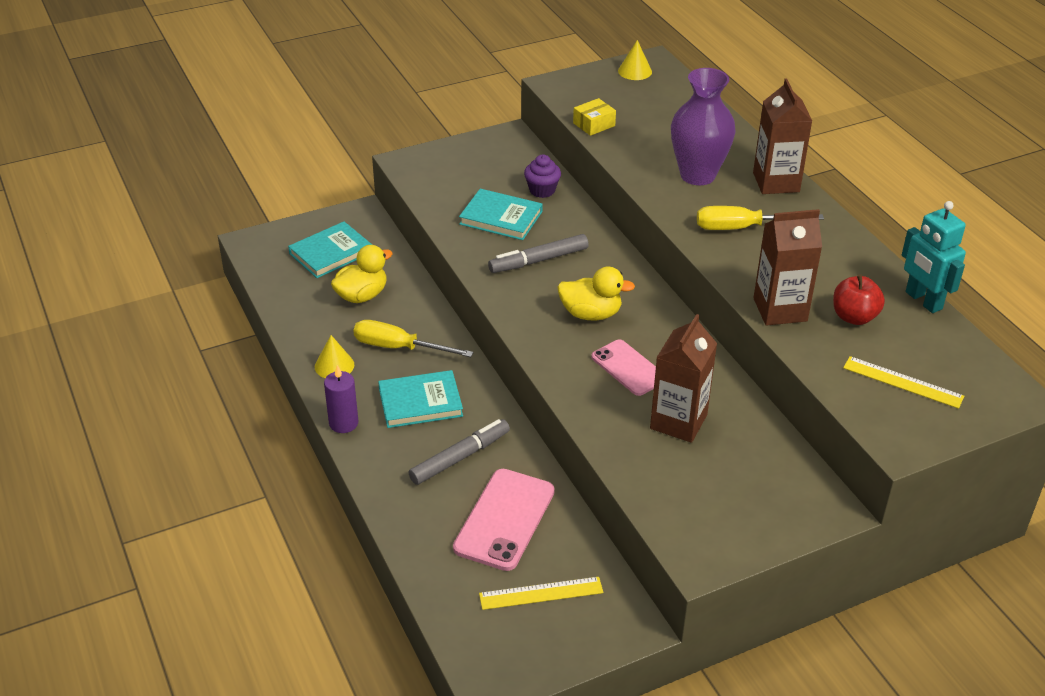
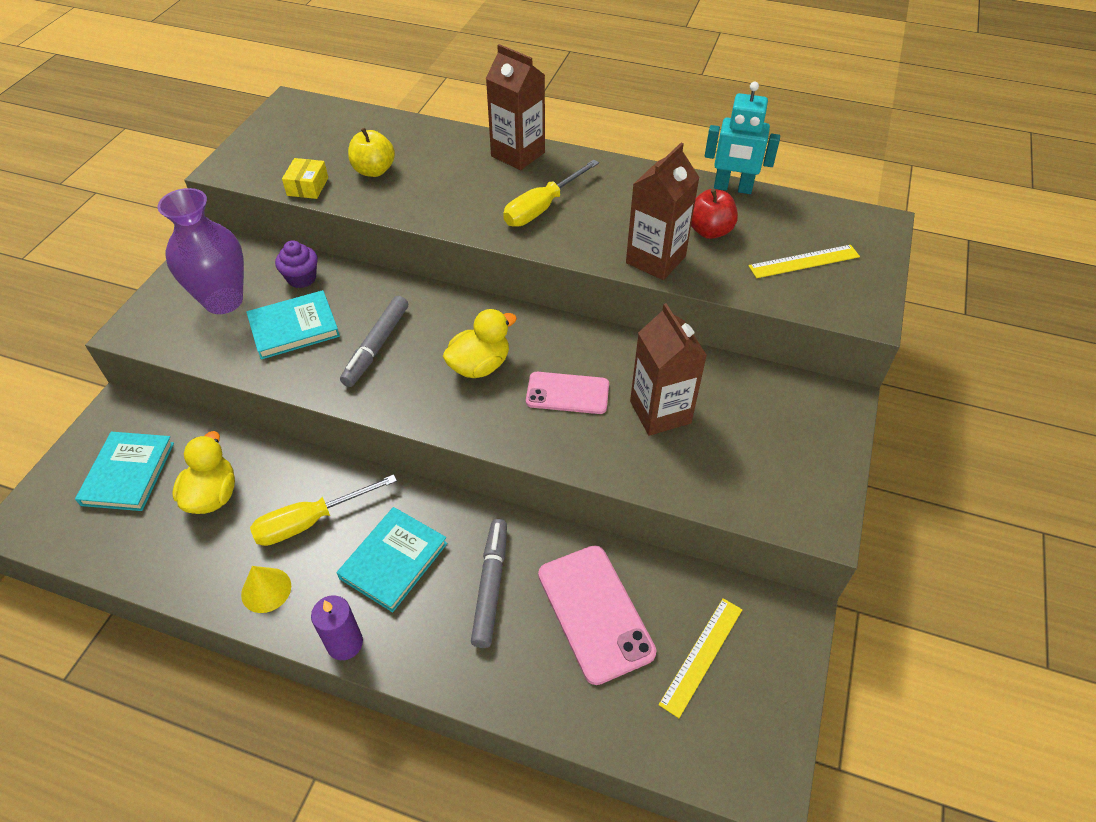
camera: 45 degrees left, 10 degrees up
(635, 71) = (285, 120): yellow cone -> none
(652, 137) = (374, 170): none -> yellow apple
(697, 175) = (451, 183): purple vase -> purple vase (223, 301)

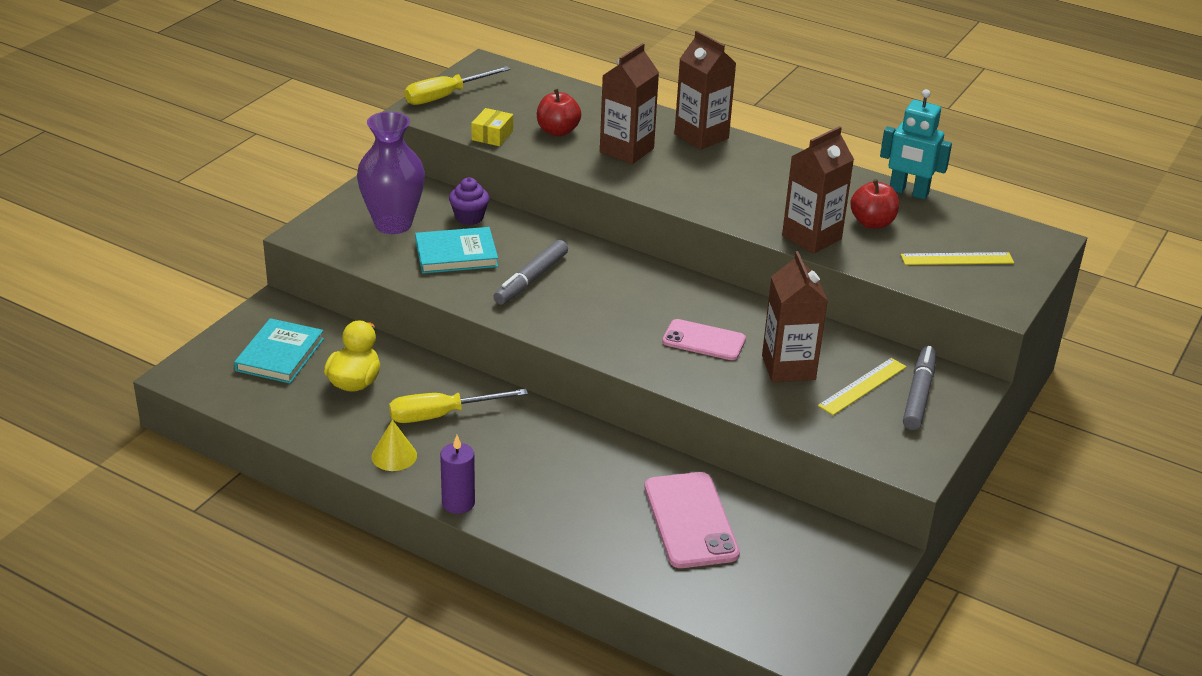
camera: 10 degrees right, 15 degrees down
(374, 170) = (557, 131): yellow apple -> red apple
(393, 560) = (513, 455): turquoise book -> none
(447, 183) = (626, 150): none -> brown carton
(480, 366) = (625, 308): yellow duck -> none
(491, 586) = (598, 486): grey marker -> grey marker (918, 394)
(542, 208) = (713, 182): yellow screwdriver -> yellow screwdriver (445, 96)
(701, 655) = (781, 565): yellow ruler -> yellow ruler (862, 386)

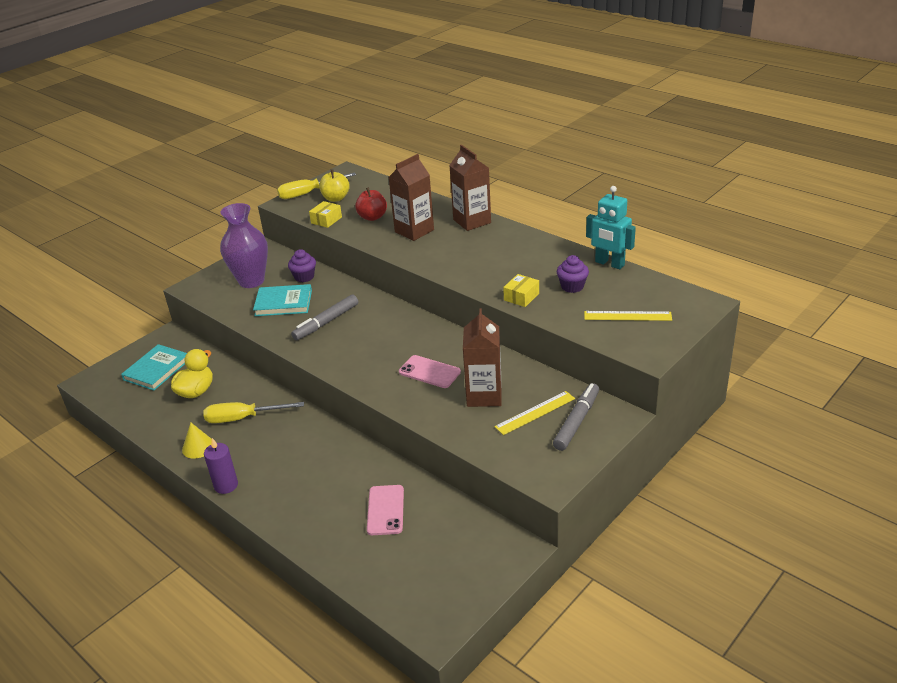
camera: 15 degrees right, 0 degrees up
(490, 104) = (336, 198): none -> yellow apple
(690, 520) = (385, 510): pink phone -> pink phone, size x0.66
(811, 237) = (521, 297): brown carton -> yellow box
(872, 223) = (572, 286): red apple -> purple cupcake

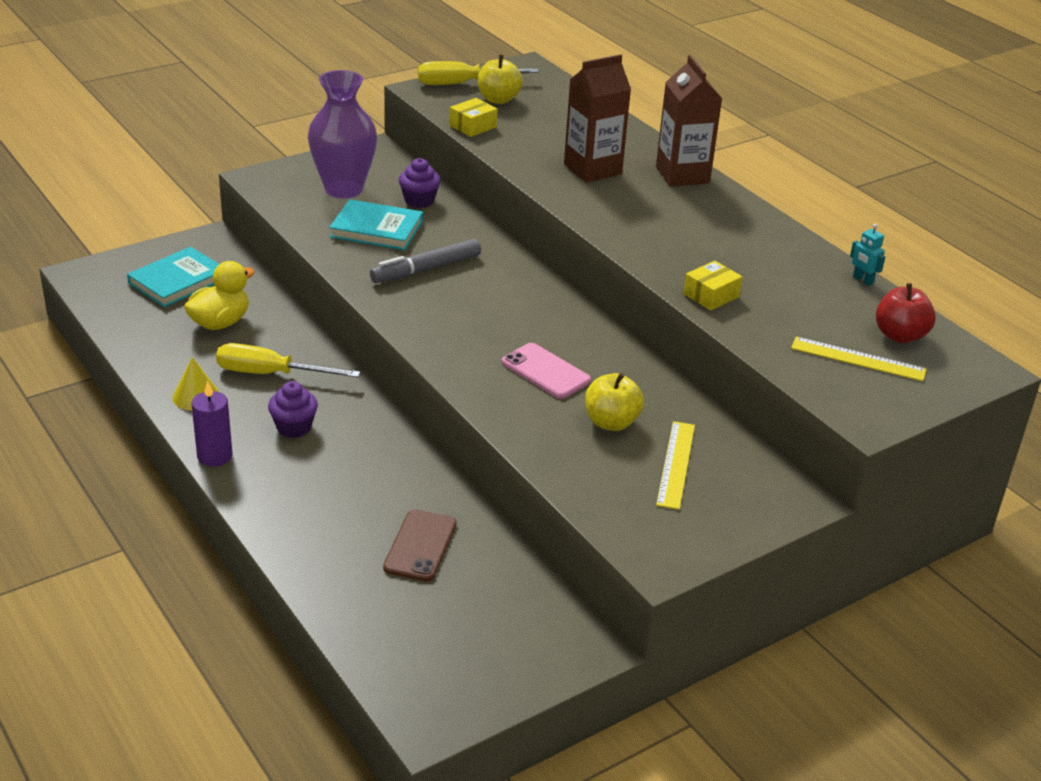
camera: 10 degrees right, 0 degrees up
(372, 217) = (540, 137): red apple -> red apple (900, 335)
(385, 510) = (420, 546): pink phone -> brown phone
(484, 395) = (611, 422): brown carton -> yellow apple
(535, 413) = (676, 464): yellow ruler -> yellow ruler turned 60 degrees counterclockwise
(572, 286) = (792, 299): purple cupcake -> purple cupcake (294, 427)
(576, 421) = (732, 491): grey marker -> none
(609, 264) = (862, 280): turquoise robot -> turquoise robot, size x0.49

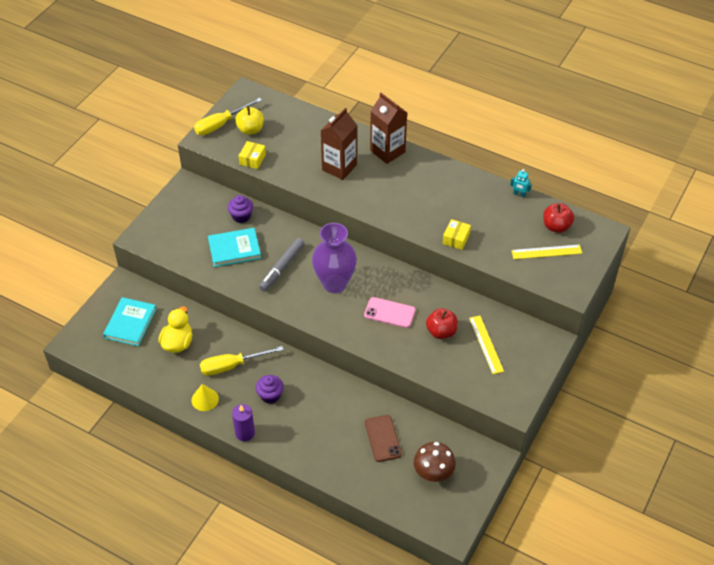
camera: 25 degrees left, 15 degrees up
(343, 189) = (193, 225): purple vase -> purple vase (334, 283)
(465, 625) = (433, 473): none -> brown mushroom
(611, 422) = (441, 332): yellow apple -> red apple

